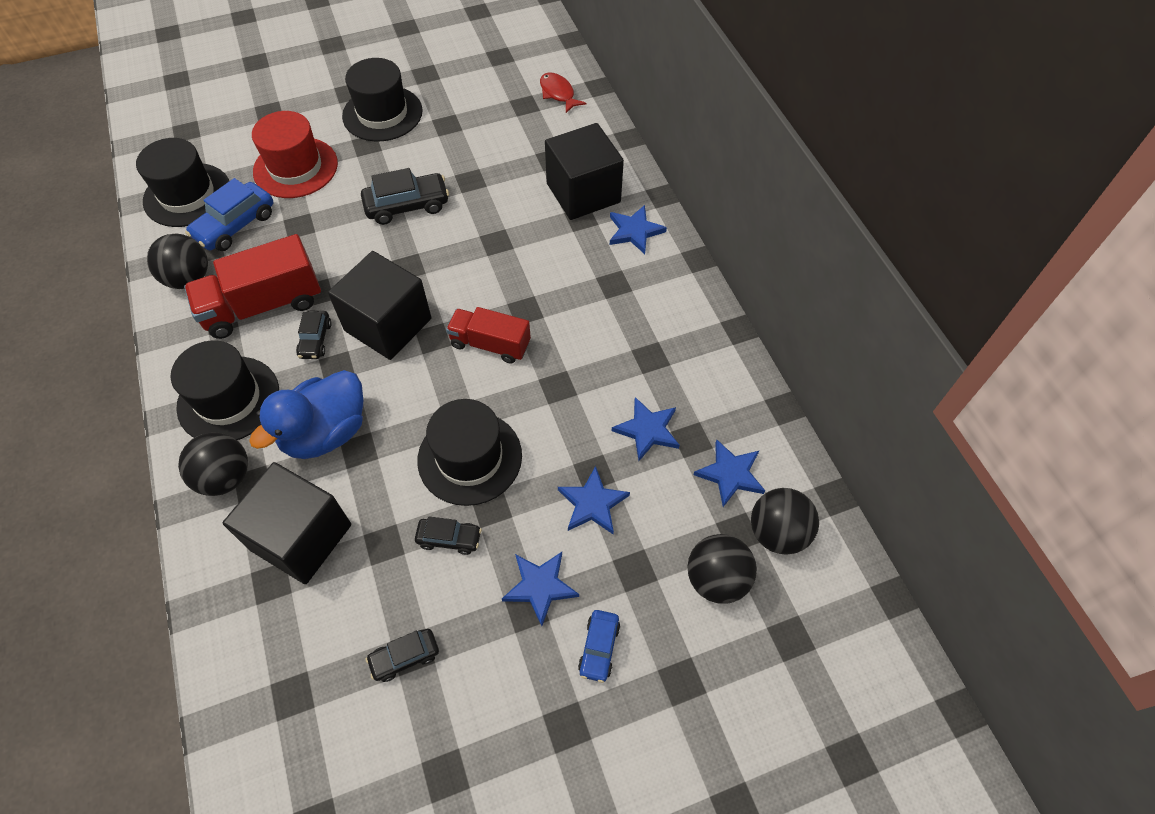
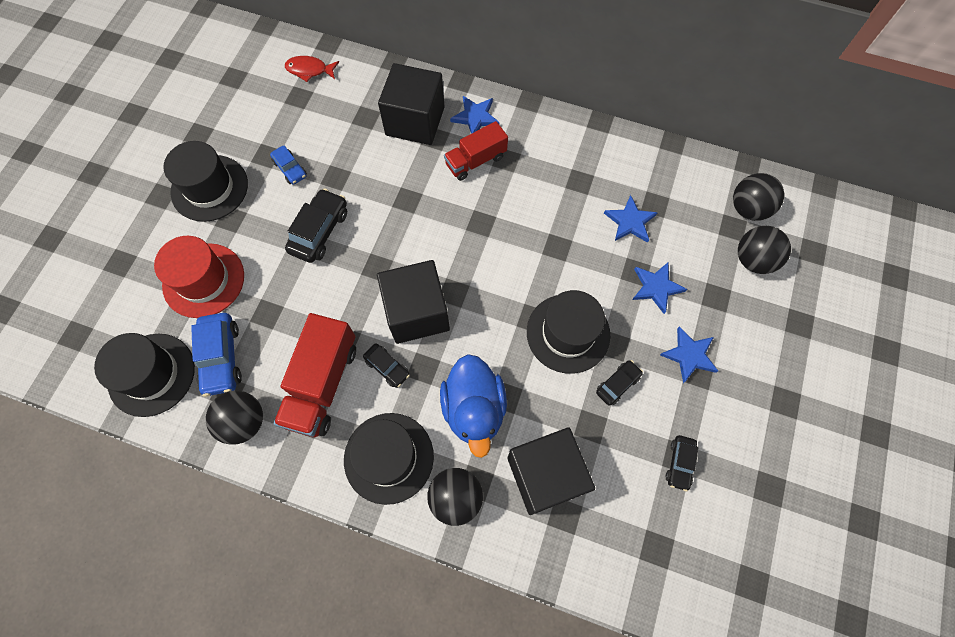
camera: 50 degrees left, 10 degrees up
(490, 344) = (490, 262): red truck -> red truck (475, 160)
(599, 648) = (751, 351): blue car -> blue car (290, 169)
(730, 474) = (694, 202): blue star -> none

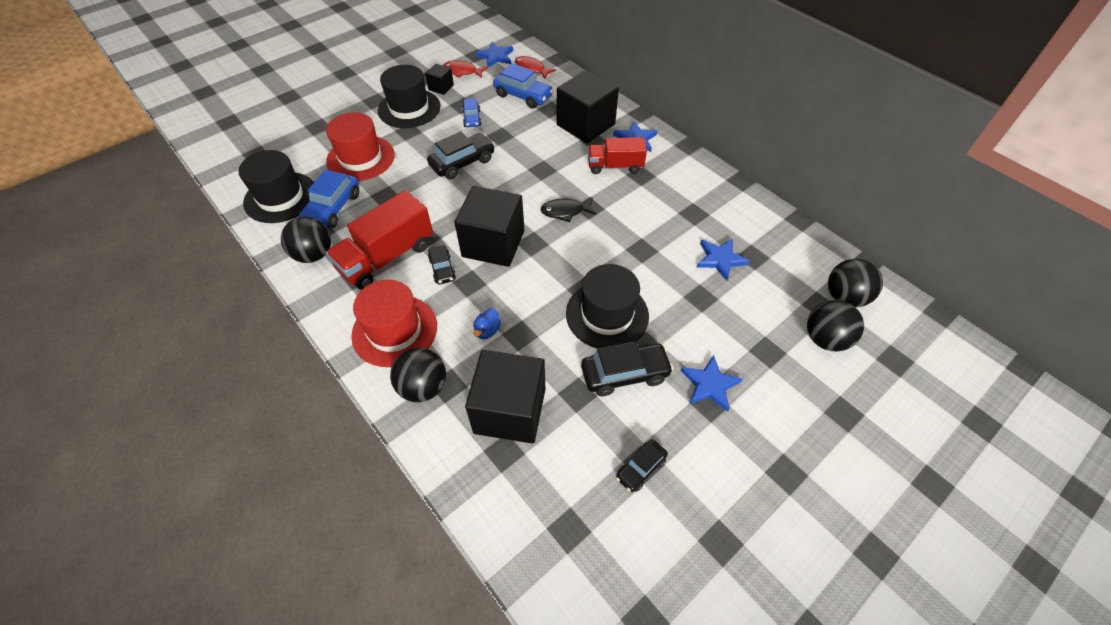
camera: 30 degrees right, 15 degrees down
(225, 142) = (441, 87): none -> black cube
(234, 108) = (462, 71): none -> red fish
(325, 112) = (523, 96): none -> blue car
(389, 457) = (395, 330): black hat -> red hat
(461, 239) = (565, 211): none -> black fish
(474, 409) = (487, 330): blue duck -> blue duck, size x0.41
(617, 384) = (624, 374): black car -> black car, size x1.68
(656, 287) = (712, 318): blue star -> blue star (496, 57)

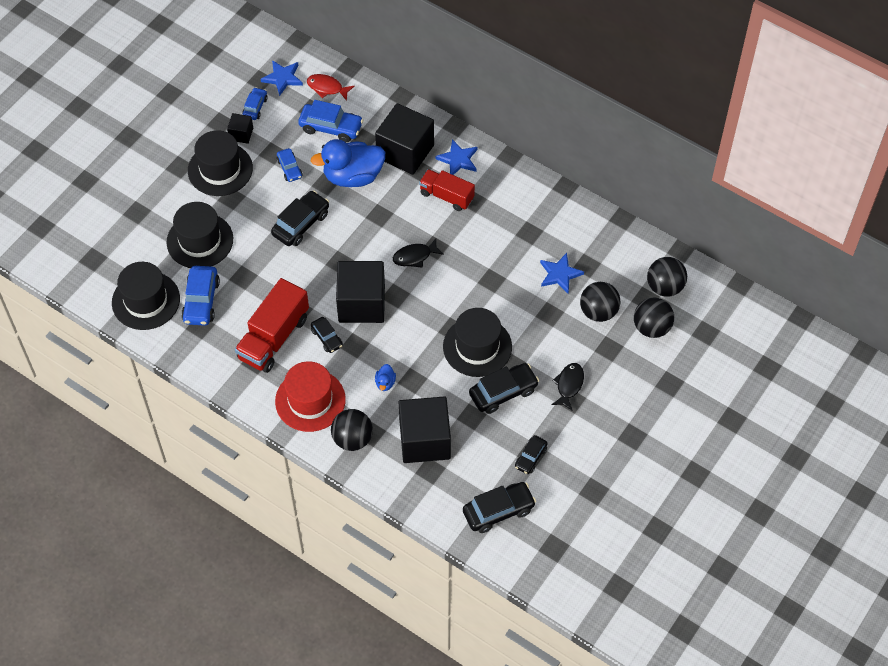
camera: 15 degrees left, 5 degrees up
(314, 255) = (208, 350): black ball -> black ball (598, 311)
(360, 158) = (200, 240): red hat -> black hat
(462, 71) = (255, 107): red fish -> blue car
(528, 135) = (353, 176): none -> blue duck
(577, 536) = (498, 511): none -> black car
(615, 166) = (446, 196): red truck -> red truck turned 45 degrees clockwise
(709, 384) = (569, 385): blue star -> black fish

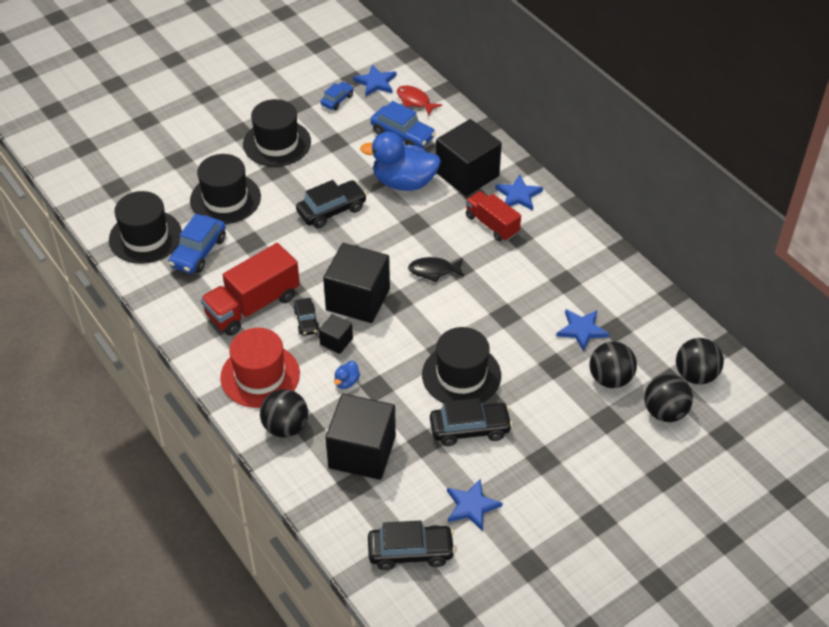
camera: 20 degrees right, 10 degrees down
(241, 134) = (312, 119): black cube -> black cube (336, 341)
(289, 168) = (344, 159): blue car -> none
(530, 457) = (471, 506): black car -> blue star
(569, 385) = (546, 443): black fish -> none

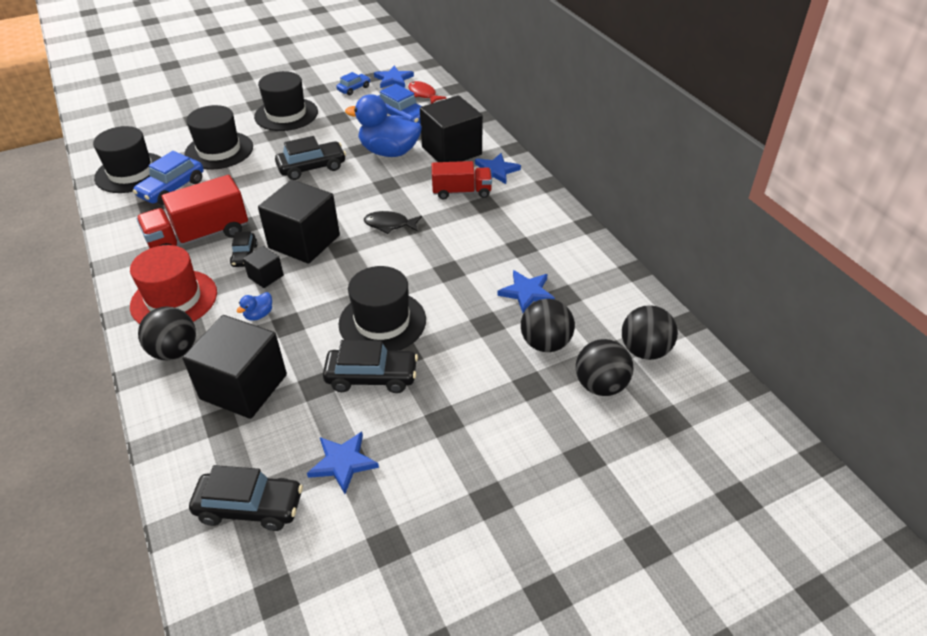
camera: 10 degrees right, 5 degrees down
(492, 224) = (461, 192): red truck -> red truck turned 120 degrees clockwise

